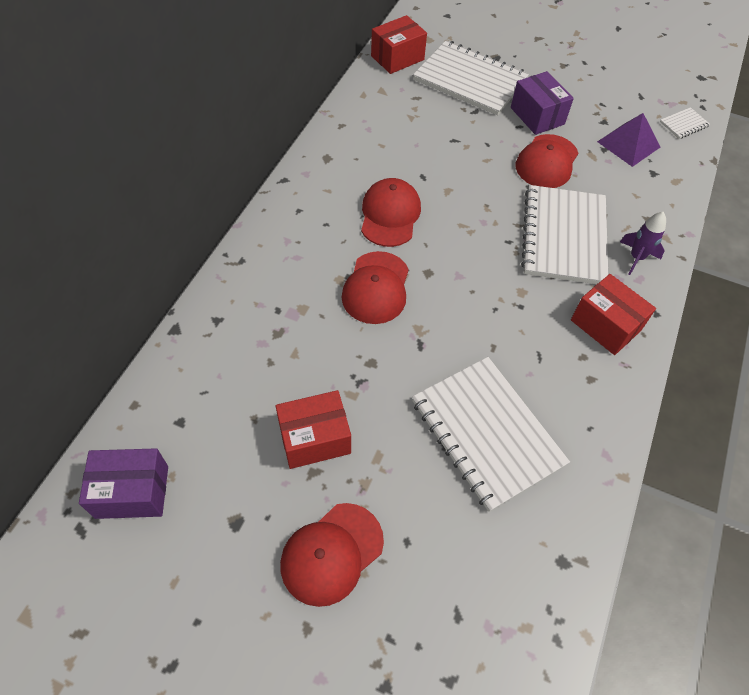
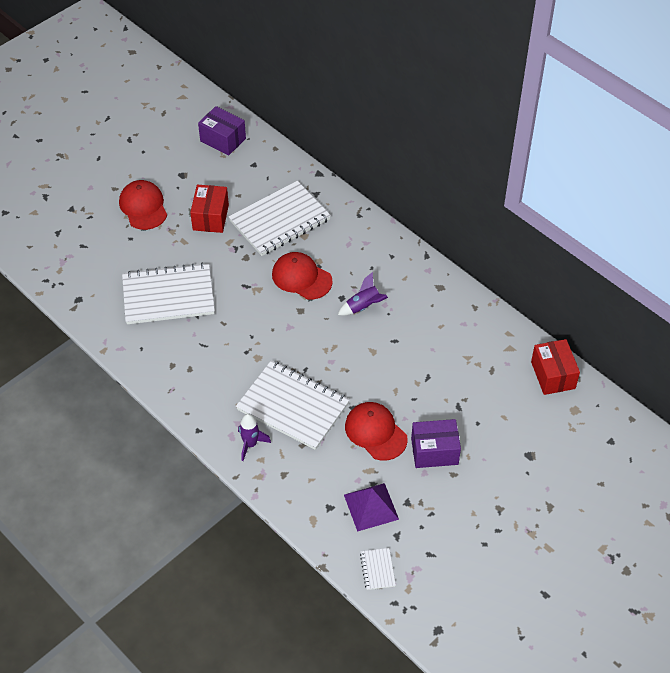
camera: 115 degrees right, 5 degrees down
(132, 492) = (223, 140): purple box -> purple box turned 75 degrees counterclockwise
(390, 215) = (363, 307): red cap -> purple rocket
(470, 80) = (502, 420): white notebook -> white notebook (280, 220)
(605, 325) = (205, 394): red box -> none

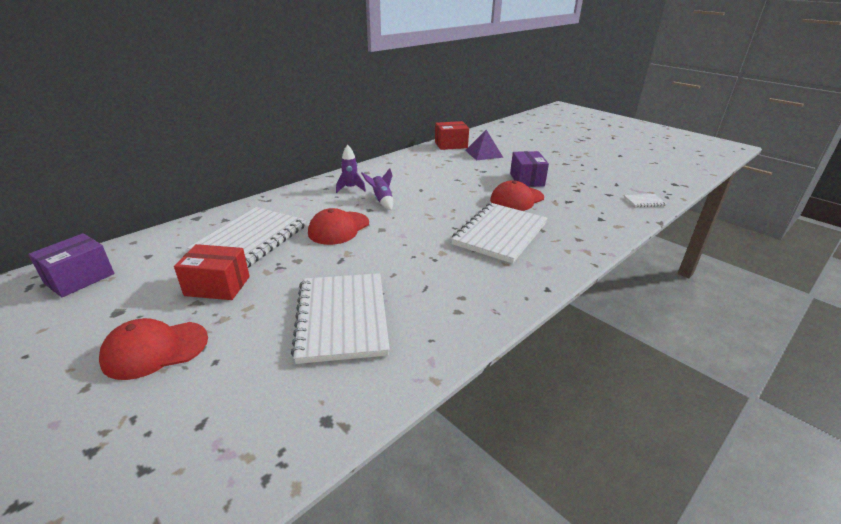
camera: 90 degrees left, 20 degrees down
(250, 444) = (552, 256): purple rocket -> purple rocket (350, 188)
(280, 220) = (251, 239): white notebook -> white notebook turned 60 degrees clockwise
(371, 507) = (589, 202): purple pyramid -> purple pyramid (484, 153)

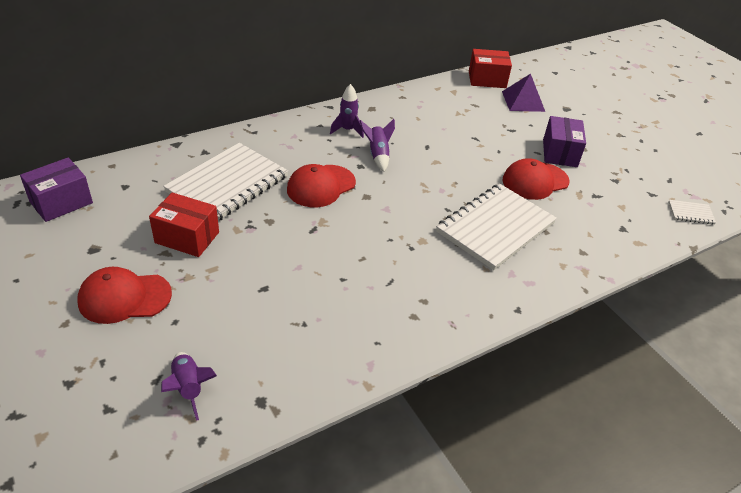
camera: 10 degrees right, 10 degrees up
(240, 425) = (188, 388): none -> purple rocket
(342, 318) = (298, 300): white notebook -> none

